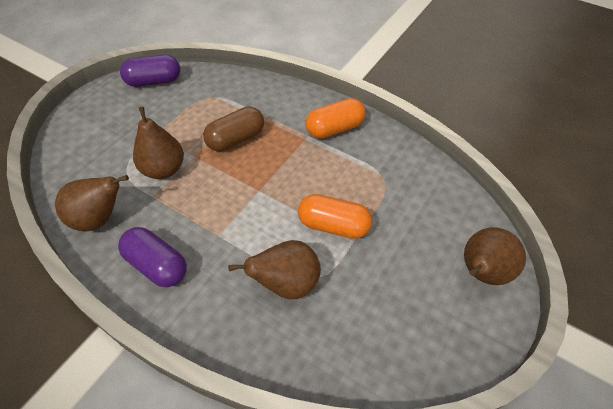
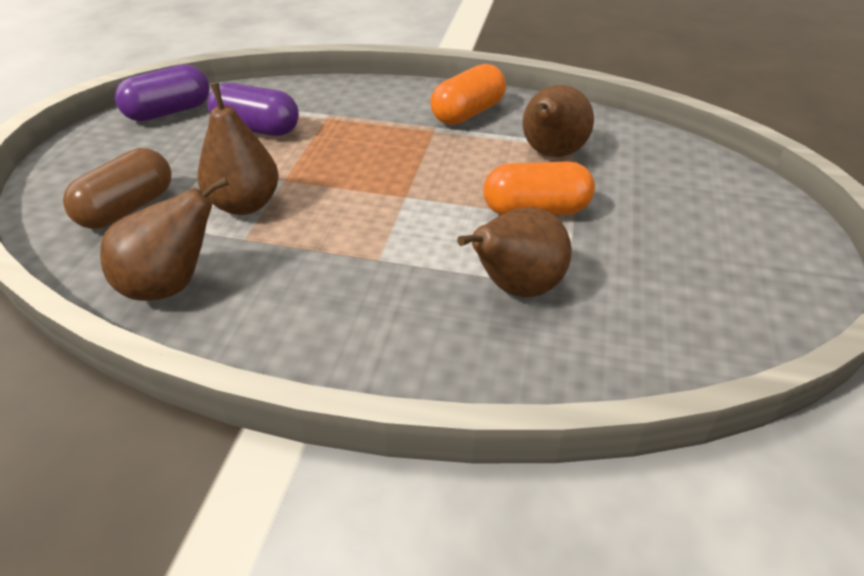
camera: 20 degrees left, 10 degrees down
(157, 265) = (303, 317): purple capsule -> purple capsule (257, 129)
(236, 139) = (336, 149): brown capsule -> brown capsule (128, 208)
(481, 273) = (753, 212): brown pear -> brown pear (550, 154)

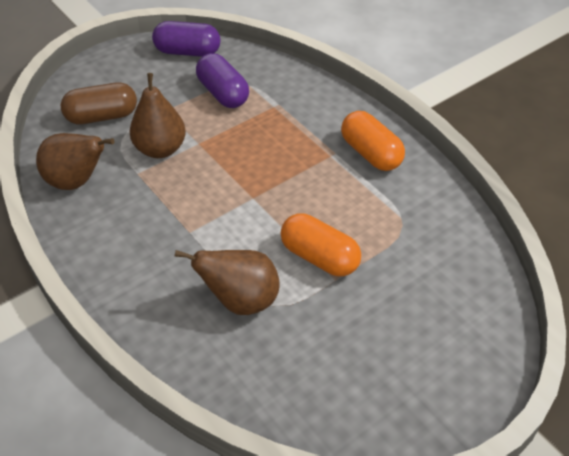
camera: 40 degrees right, 5 degrees up
(468, 113) = (370, 153): orange capsule -> orange capsule turned 60 degrees clockwise
(550, 154) = (385, 221): brown pear -> none

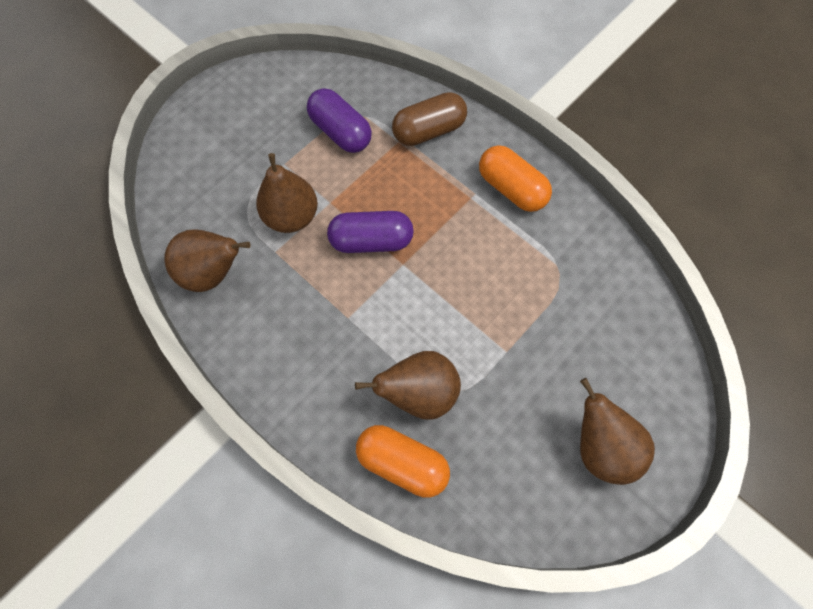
camera: 10 degrees left, 20 degrees up
(102, 116) = (217, 182): brown capsule -> brown capsule (429, 131)
(188, 52) = (289, 80): purple capsule -> purple capsule (371, 241)
(319, 257) = (486, 327): orange capsule -> orange capsule (402, 462)
(411, 372) = (600, 446): none -> brown pear

